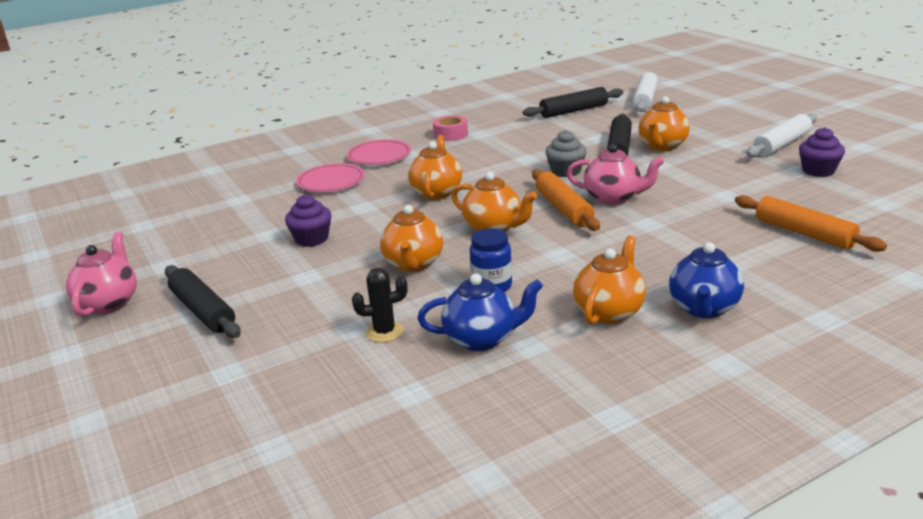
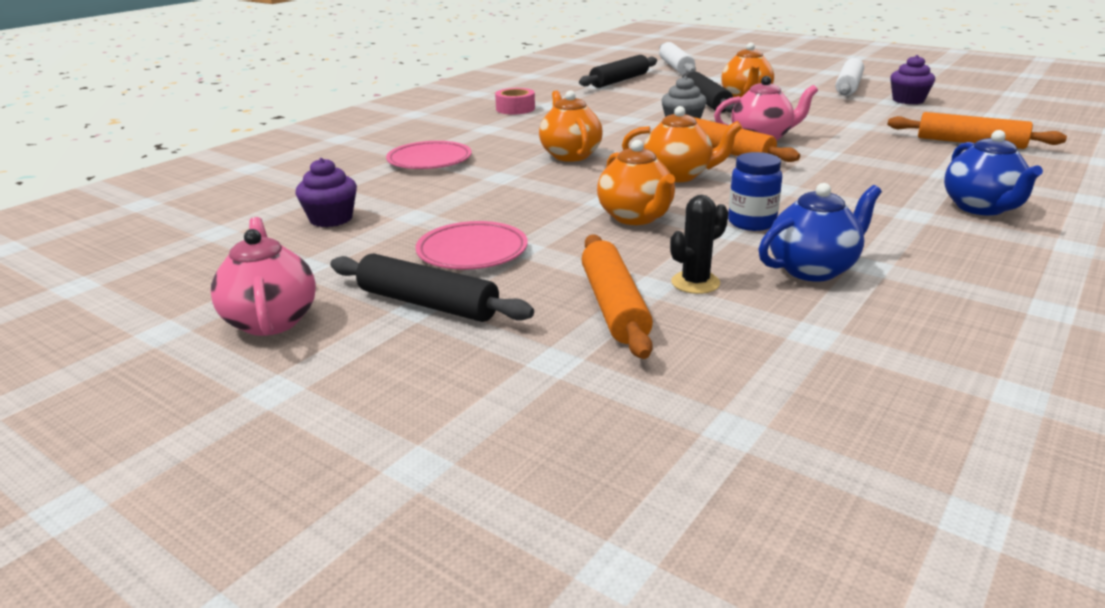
camera: 25 degrees left, 0 degrees up
(310, 339) = (614, 306): none -> orange rolling pin
(312, 239) = (478, 213): purple cupcake -> purple cupcake (331, 219)
(379, 156) = (458, 133): pink plate -> pink plate (472, 252)
(609, 312) = (902, 225): orange teapot -> none

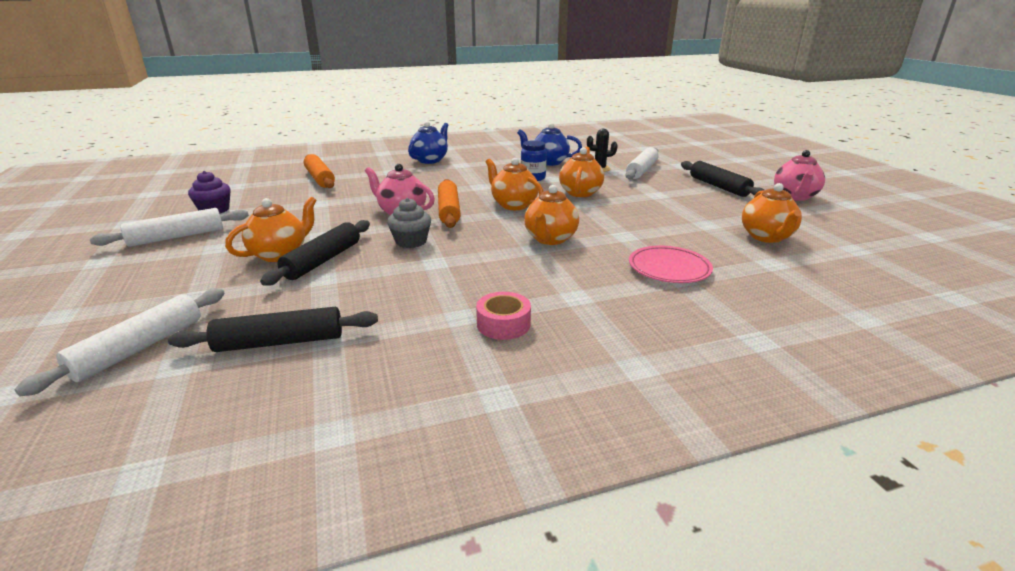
camera: 145 degrees left, 0 degrees up
(331, 219) = (767, 237): purple cupcake -> orange teapot
(472, 252) = (684, 199): pink plate -> none
(614, 306) = (641, 170): orange rolling pin -> white rolling pin

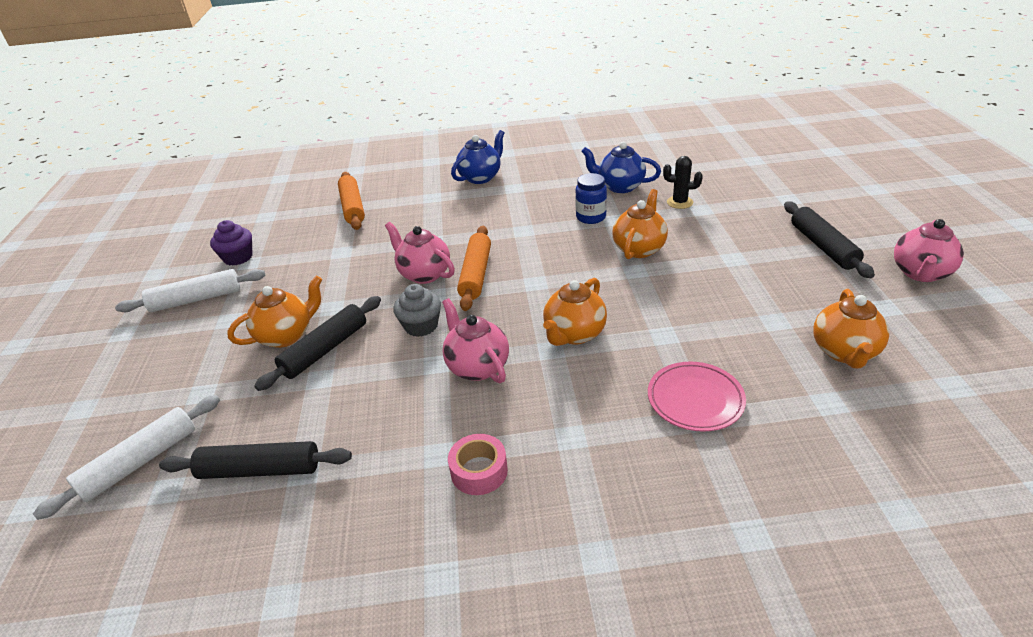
camera: 15 degrees right, 10 degrees up
(473, 262) = (477, 367): none -> pink teapot
(513, 205) = (551, 268): orange teapot -> none
(641, 170) = (732, 208): white rolling pin -> none

